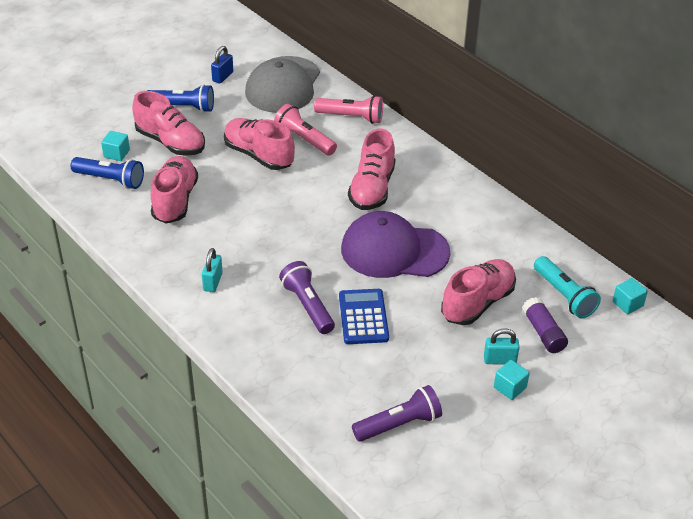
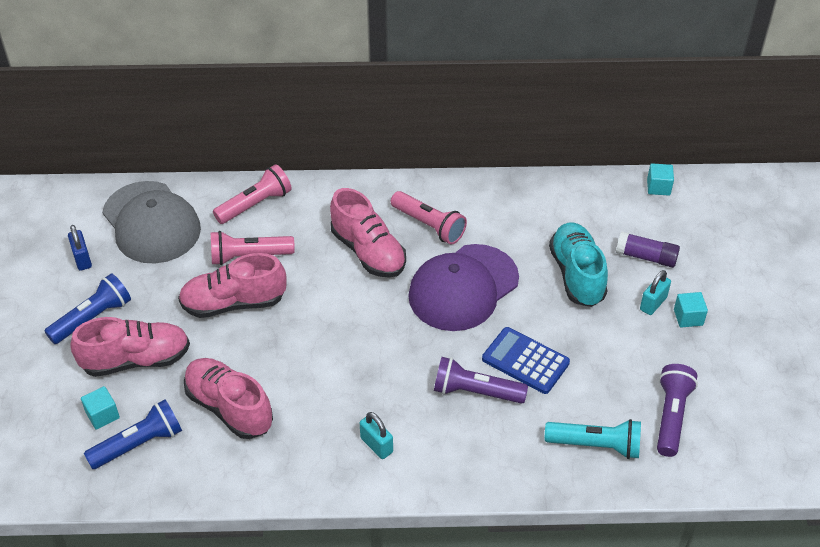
camera: 50 degrees left, 5 degrees up
(431, 203) = (429, 225): none -> pink flashlight
(477, 303) = (577, 275): pink shoe -> turquoise shoe
(564, 296) = (616, 217): turquoise flashlight -> turquoise flashlight (595, 445)

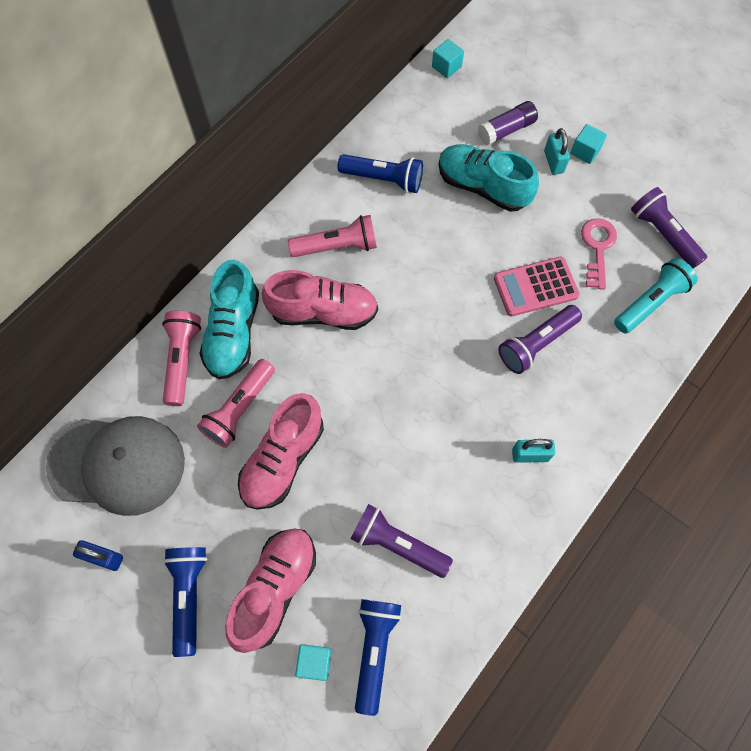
camera: 50 degrees left, 20 degrees up
(229, 408) = (397, 544): pink shoe -> purple flashlight
(302, 216) = (233, 332): none -> turquoise shoe
(463, 288) = (425, 273): purple cap -> none
(514, 215) = (383, 179): none -> blue flashlight
(525, 361) = (535, 287): blue calculator -> pink calculator
(606, 379) = (597, 248): none -> pink key

